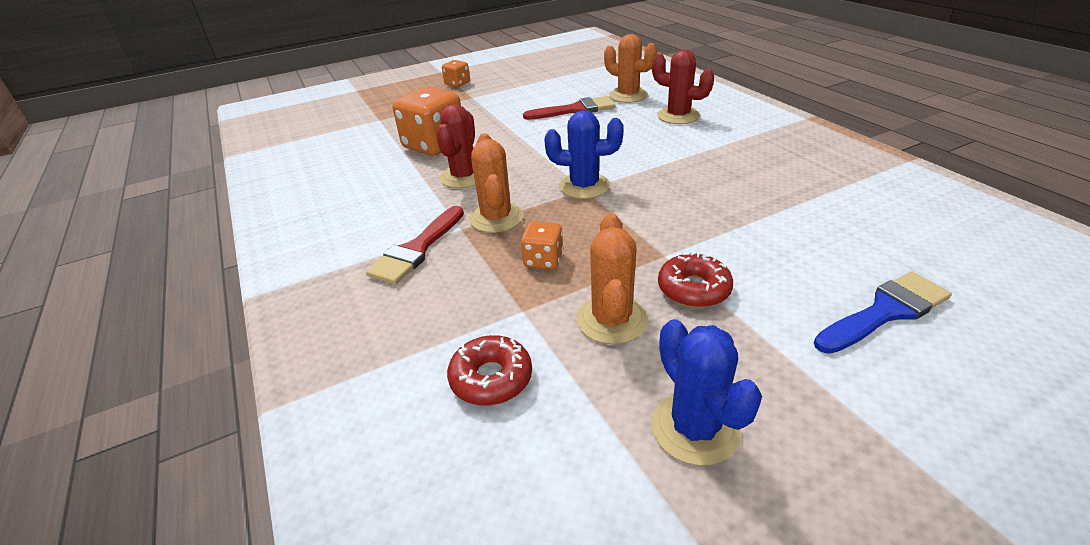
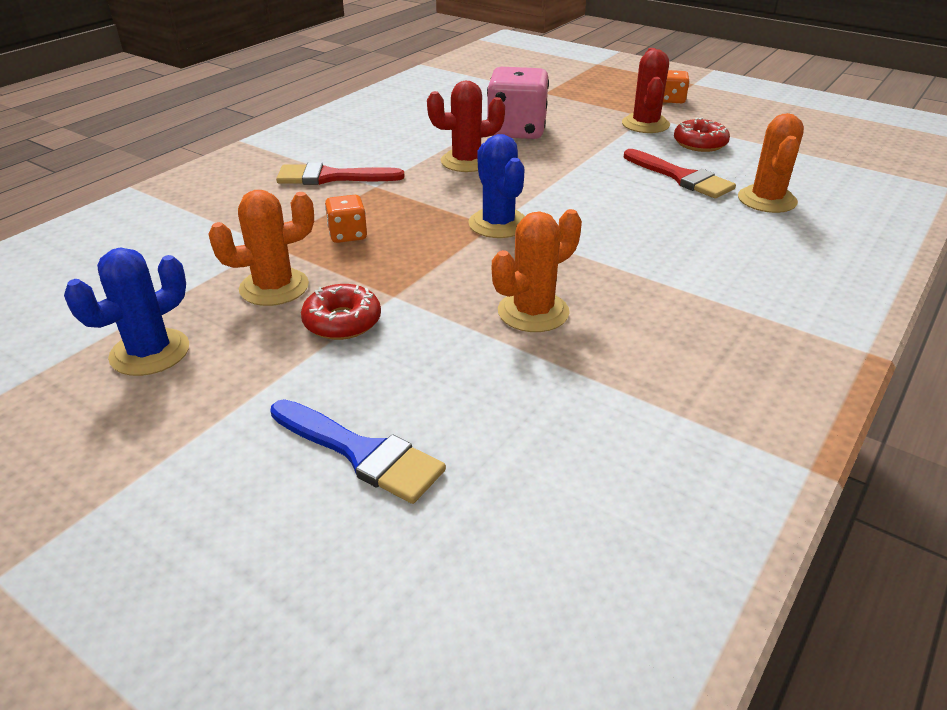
camera: 60 degrees right, 0 degrees up
(434, 145) = (516, 131): orange dice -> pink dice
(491, 378) = (182, 252): red donut -> red donut (700, 143)
(496, 218) = (403, 196): orange cactus -> orange cactus (533, 312)
(678, 116) = (744, 245): red cactus -> red cactus (645, 124)

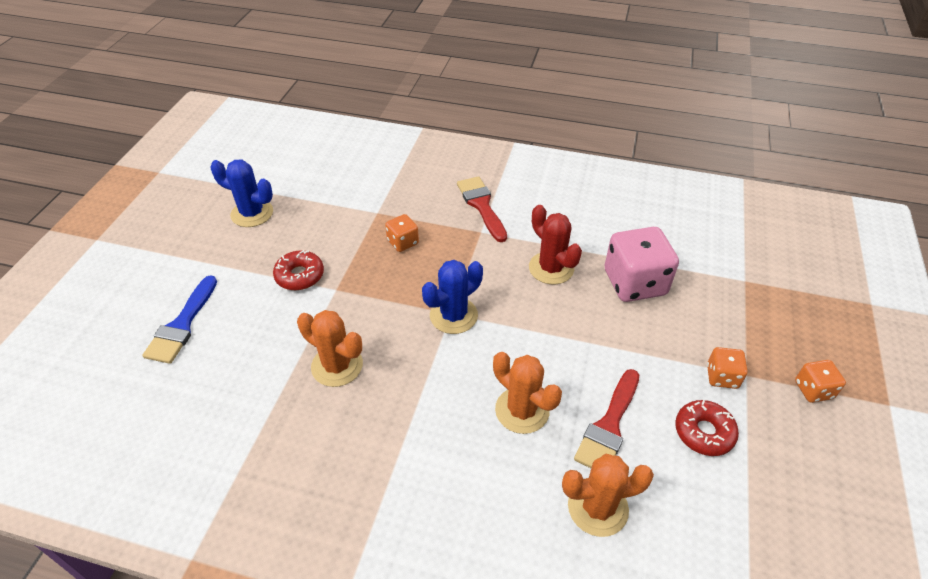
camera: 70 degrees right, 10 degrees up
(274, 287) = (328, 233): orange cactus -> orange cactus (522, 410)
(645, 124) = (722, 377): red cactus -> orange dice

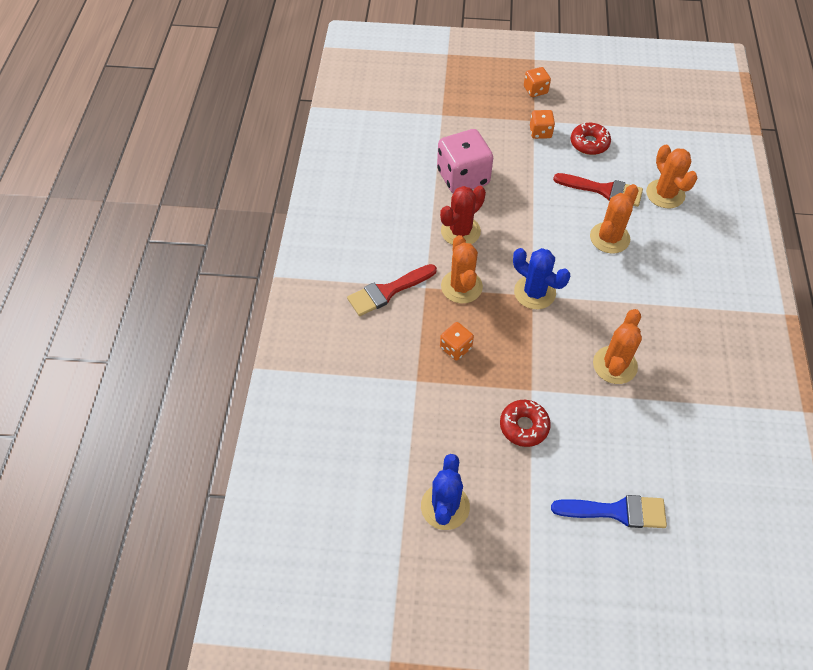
camera: 100 degrees left, 10 degrees up
(475, 257) = (461, 286): none -> orange cactus

